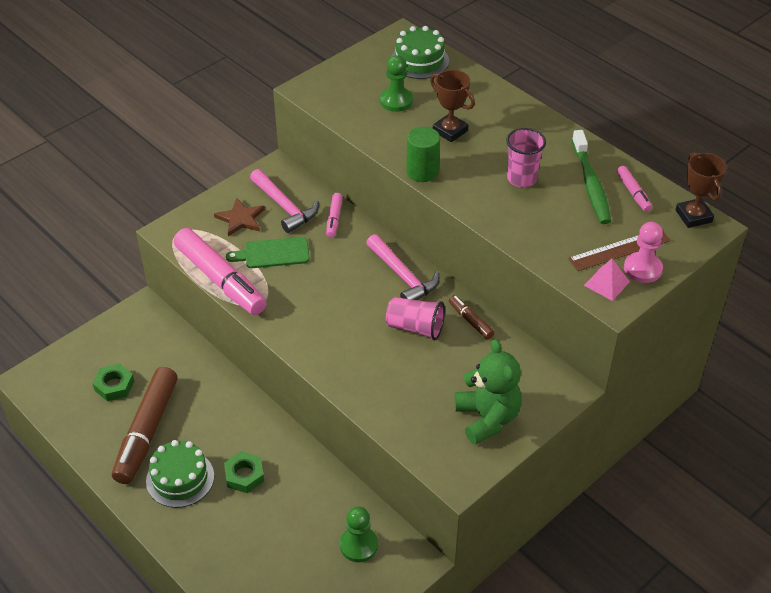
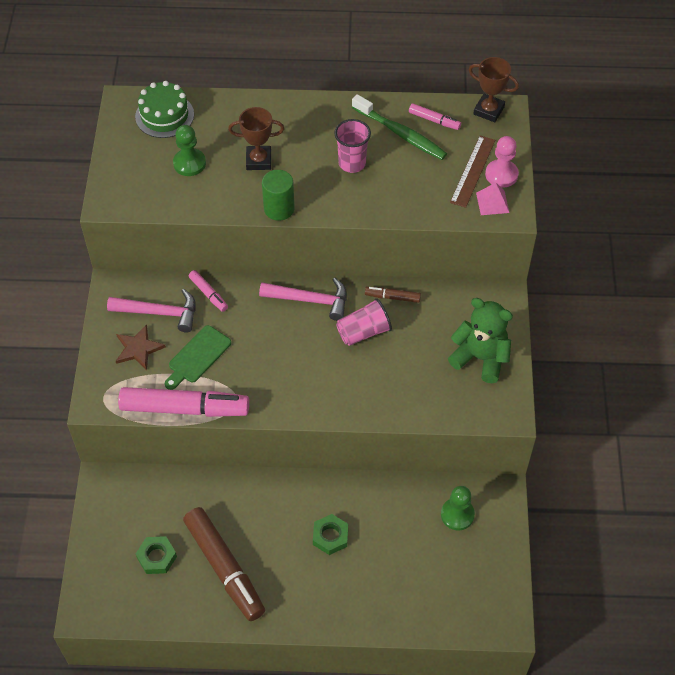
camera: 45 degrees left, 10 degrees up
(180, 478) = (290, 578): green cake -> none

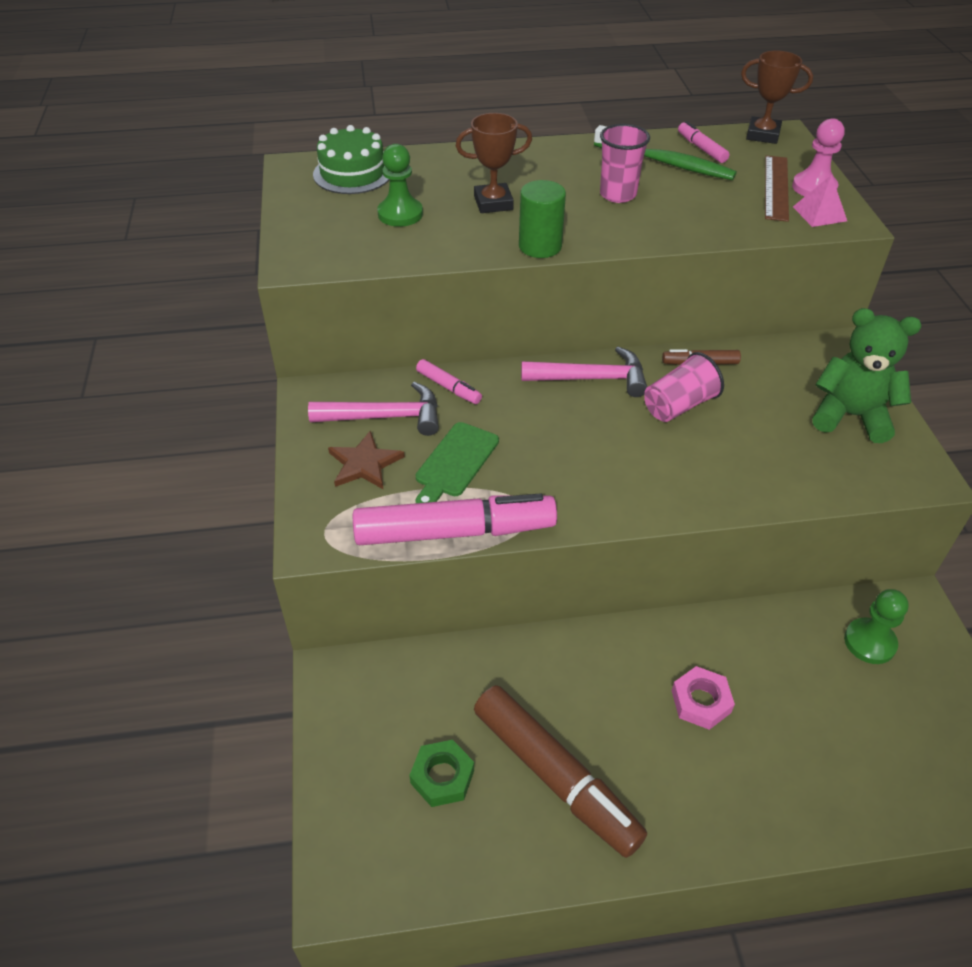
camera: 10 degrees left, 10 degrees down
(330, 536) = (701, 701): green nut -> pink nut
(434, 120) = (701, 148): pink marker -> pink marker turned 135 degrees counterclockwise

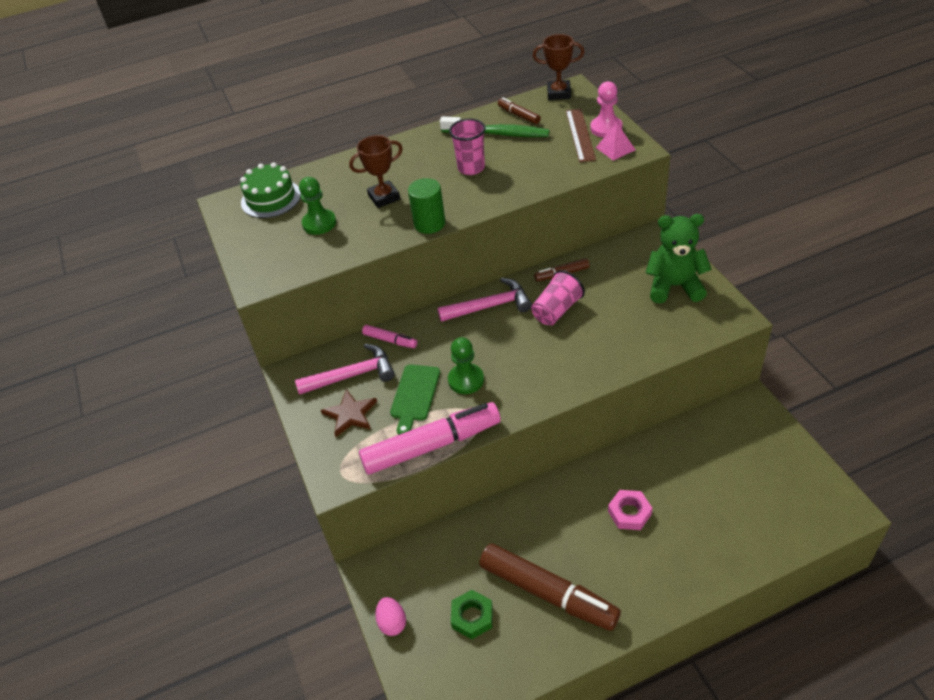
camera: 10 degrees left, 0 degrees up
(335, 751) = (392, 623): none -> pink egg
(701, 148) = (519, 115): pink marker -> brown marker
(869, 642) = (728, 439): green pawn -> green pawn (466, 380)

